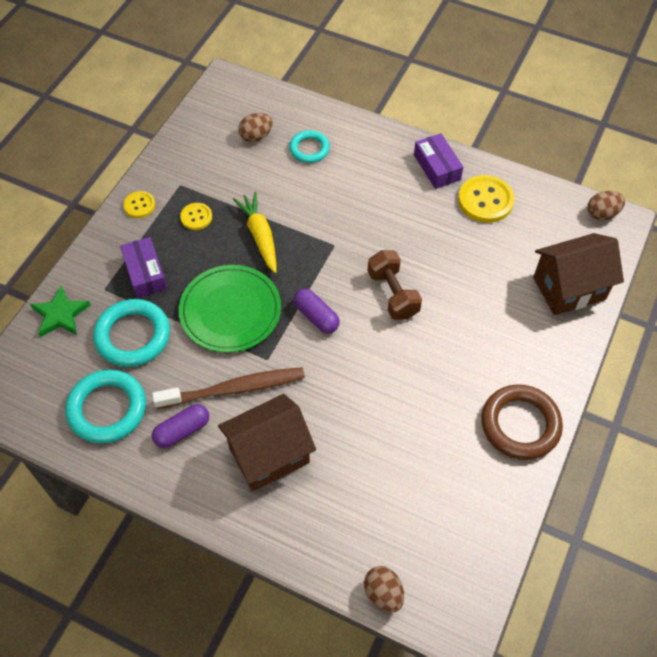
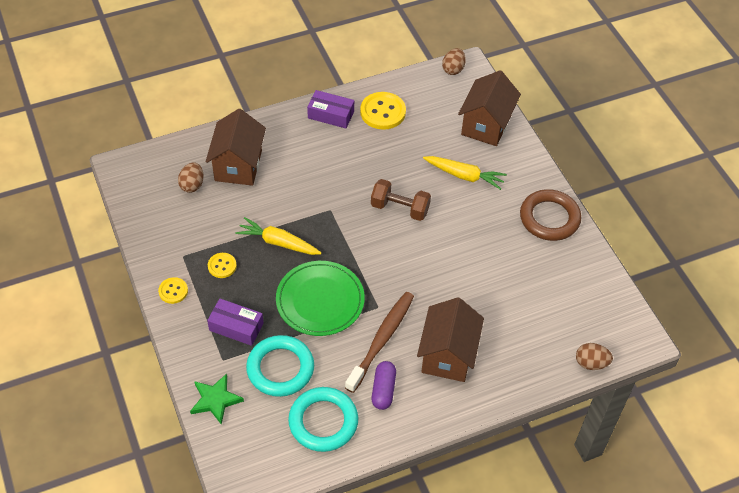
camera: 50 degrees left, 5 degrees down
(309, 149) = (238, 165): turquoise ring -> brown house
(316, 316) = (374, 258): purple capsule -> none
(488, 316) = (464, 176): none -> yellow carrot

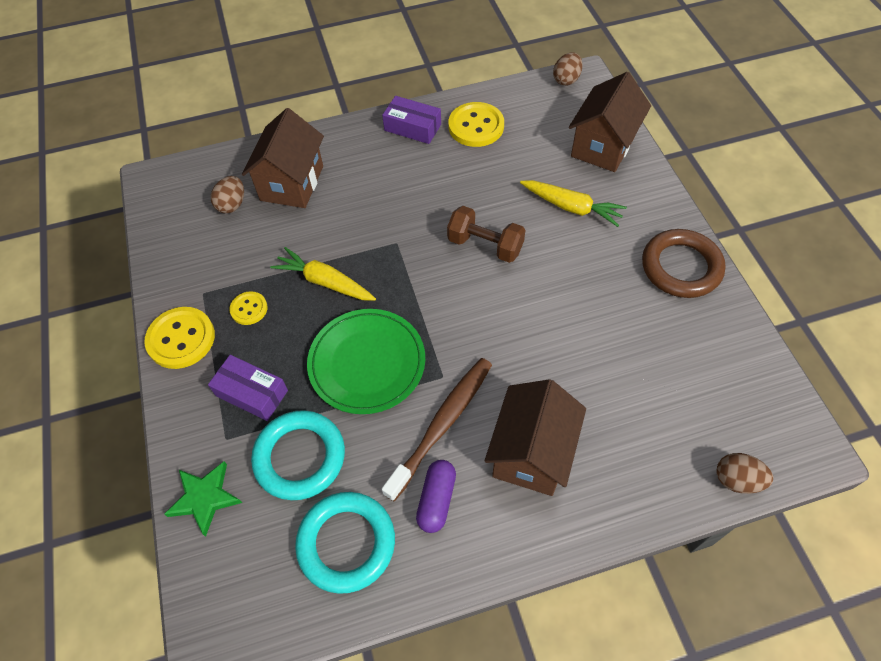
camera: 10 degrees right, 5 degrees up
(173, 291) = (181, 339): yellow button -> yellow button, size x1.77

